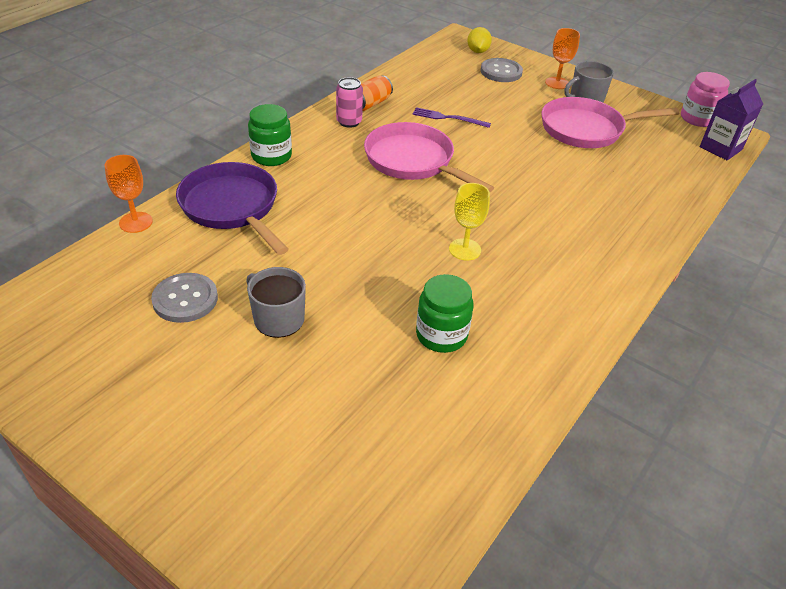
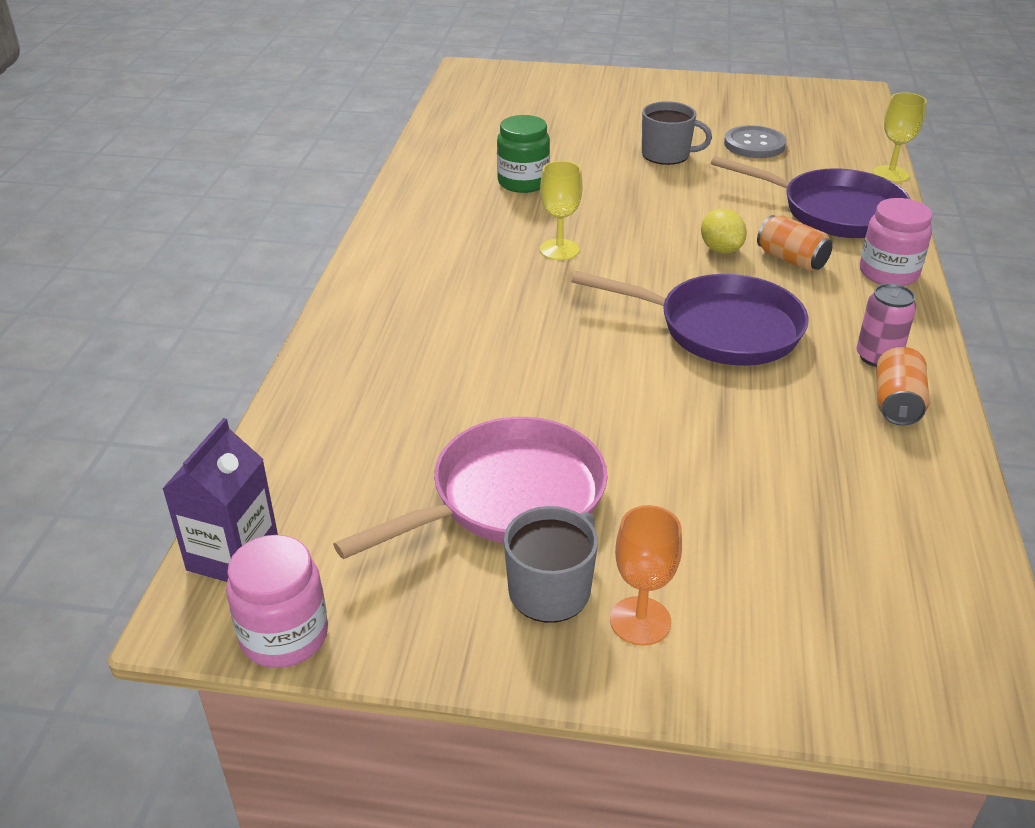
camera: 155 degrees right, 5 degrees down
(135, 222) = (890, 174): orange goblet -> yellow goblet
(271, 156) = (888, 273): green jar -> pink jar
(316, 184) = (791, 260): none -> orange can
(413, 161) = (720, 329): pink pan -> purple pan
(448, 118) = (753, 424): purple fork -> none
(477, 51) = (896, 662): yellow lemon -> yellow lemon (721, 249)
(501, 72) = (781, 603): grey button -> none

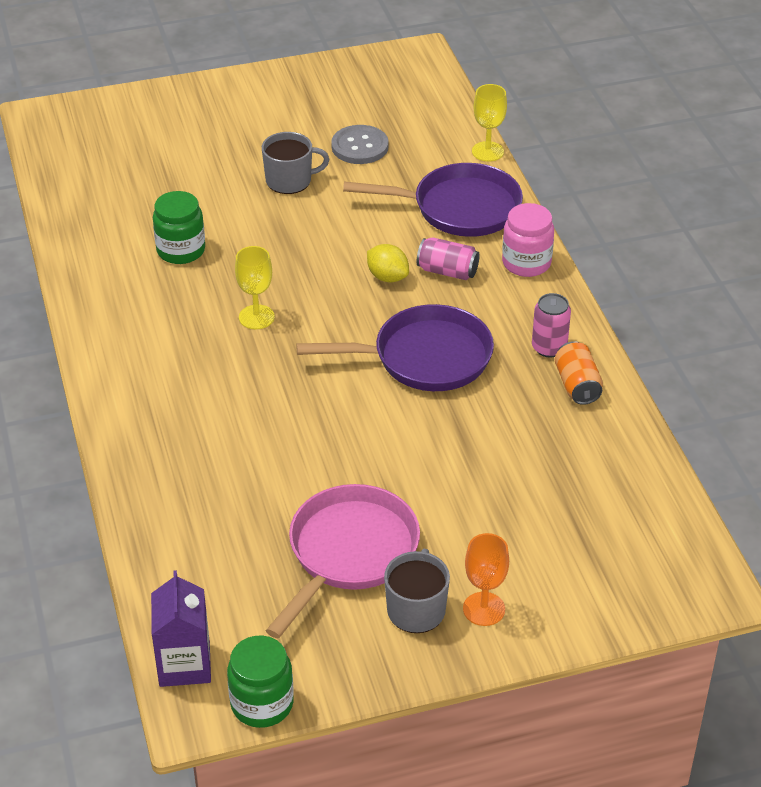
camera: 25 degrees left, 5 degrees up
(284, 636) = (262, 704): pink jar -> green jar
(791, 260) = (447, 271): orange can -> pink can

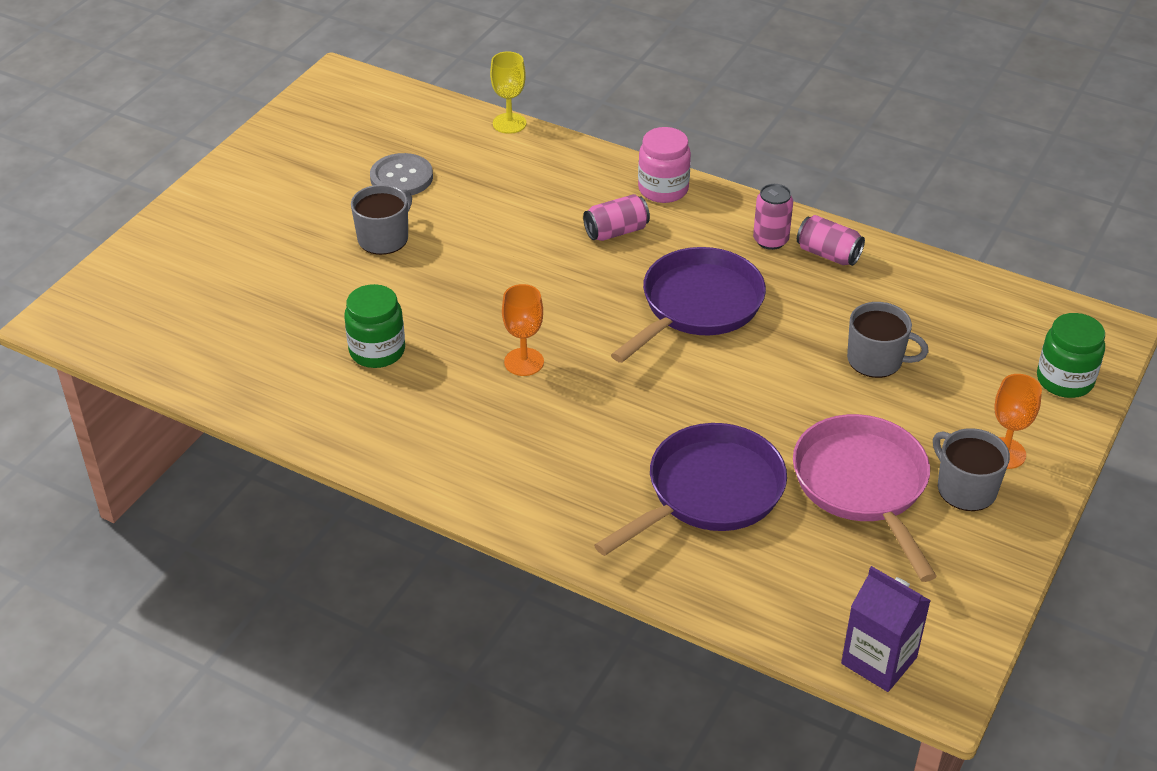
camera: 45 degrees left, 0 degrees up
(256, 317) = (524, 362): yellow goblet -> orange goblet
(262, 704) = (972, 641): green jar -> green jar (1064, 380)
(387, 277) = (578, 264): yellow lemon -> none
(459, 208) = (553, 179): purple pan -> purple pan (709, 492)
(493, 480) = (876, 360): none -> grey mug
(577, 385) = (828, 254): orange can -> pink can

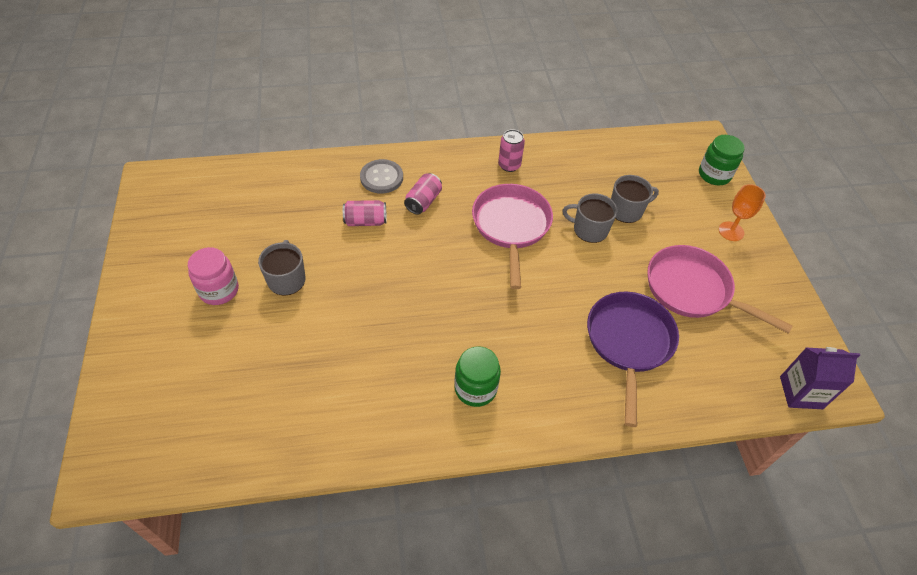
camera: 40 degrees left, 10 degrees up
(377, 351) = (357, 364): green jar -> green jar (475, 388)
(401, 177) = (258, 230): grey button -> grey button (381, 177)
(509, 123) = (294, 160): yellow goblet -> none
(524, 362) = (453, 318): orange goblet -> none
(663, 189) = (423, 161): pink jar -> pink jar (219, 290)
(697, 306) = (511, 226): purple pan -> pink pan
(828, 254) = (545, 159): pink can -> pink can (365, 221)
(965, 488) = (735, 262): grey mug -> grey mug (589, 229)

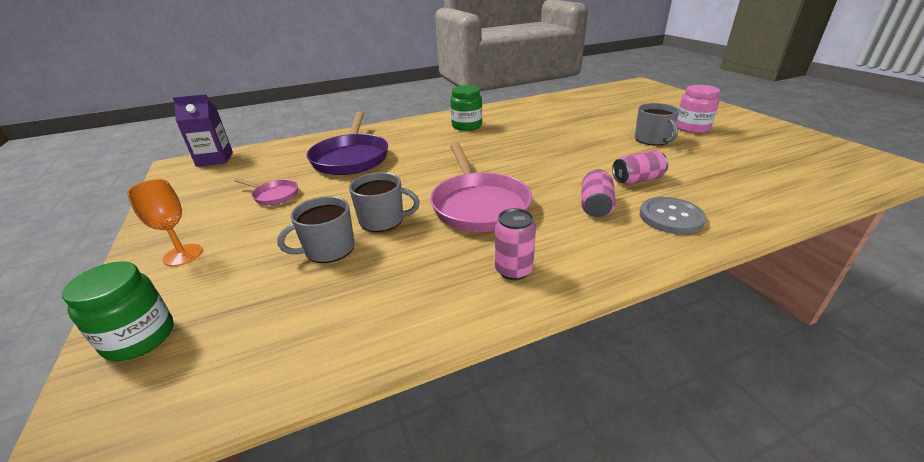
camera: 170 degrees right, 20 degrees down
(693, 290) = (274, 195): pink pan -> pink pan, size x0.48

